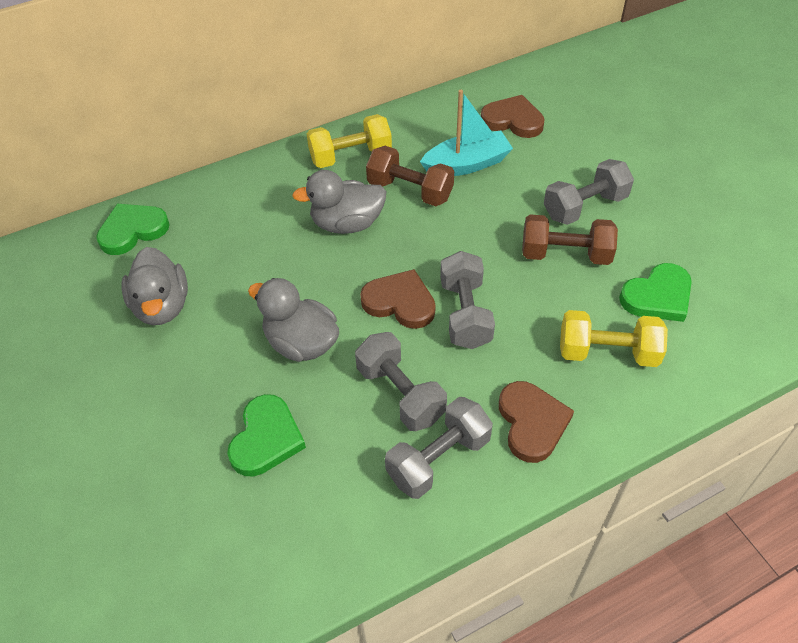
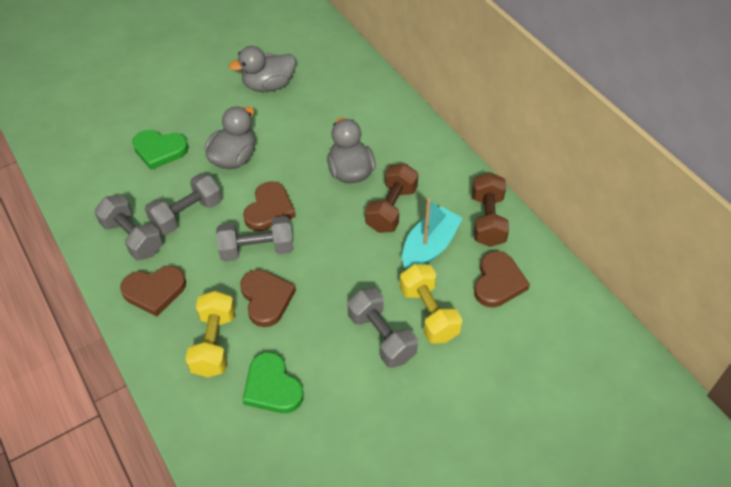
camera: 85 degrees right, 0 degrees up
(133, 230) = (337, 59): green heart -> none
(350, 156) = (430, 167): yellow dumbbell -> yellow dumbbell (428, 313)
(467, 164) = (429, 247): turquoise boat -> turquoise boat turned 120 degrees counterclockwise
(540, 303) = (266, 299): none -> brown heart
(565, 254) = (320, 319): brown dumbbell -> brown dumbbell (487, 220)

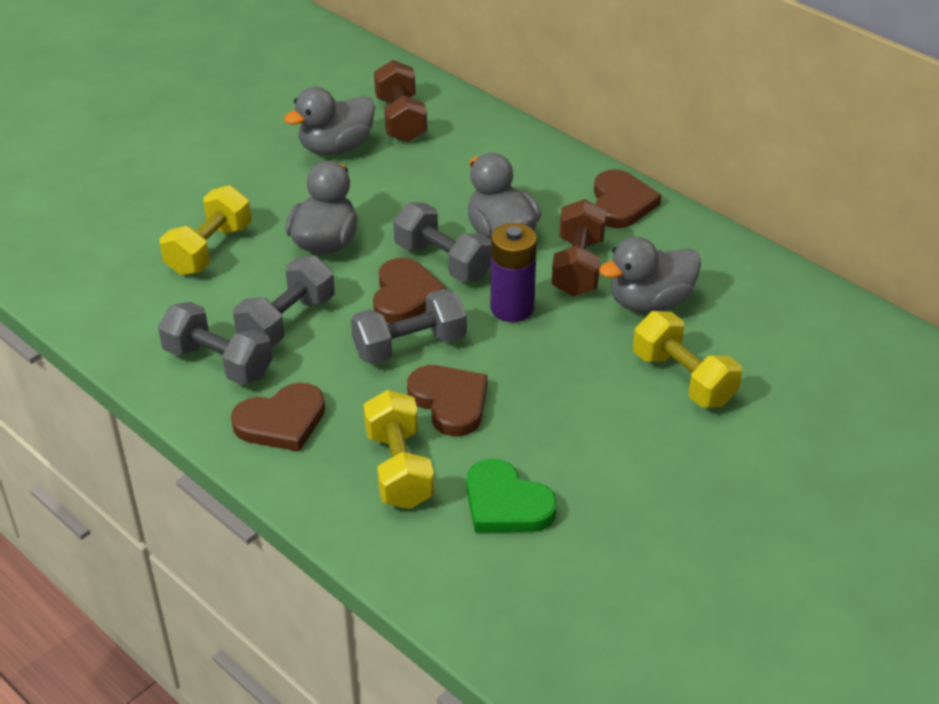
camera: 15 degrees left, 10 degrees down
(159, 150) = (209, 249): green heart -> yellow dumbbell
(335, 233) = (512, 308): none -> purple battery
(381, 337) = (631, 417): grey dumbbell -> grey dumbbell (443, 261)
(429, 247) = (650, 302): turquoise boat -> grey duck
(487, 220) = (714, 259): brown dumbbell -> brown dumbbell (400, 120)
(498, 282) = (759, 327): brown heart -> brown heart (621, 203)

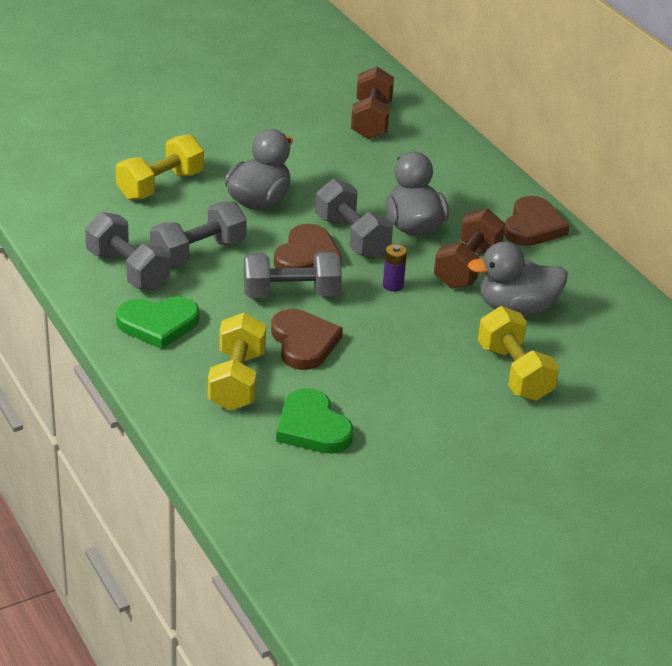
camera: 15 degrees right, 5 degrees down
(281, 421) = (158, 324): brown heart -> green heart
(336, 148) = (304, 130): grey duck -> none
(512, 308) = (393, 285): purple battery -> purple battery, size x0.53

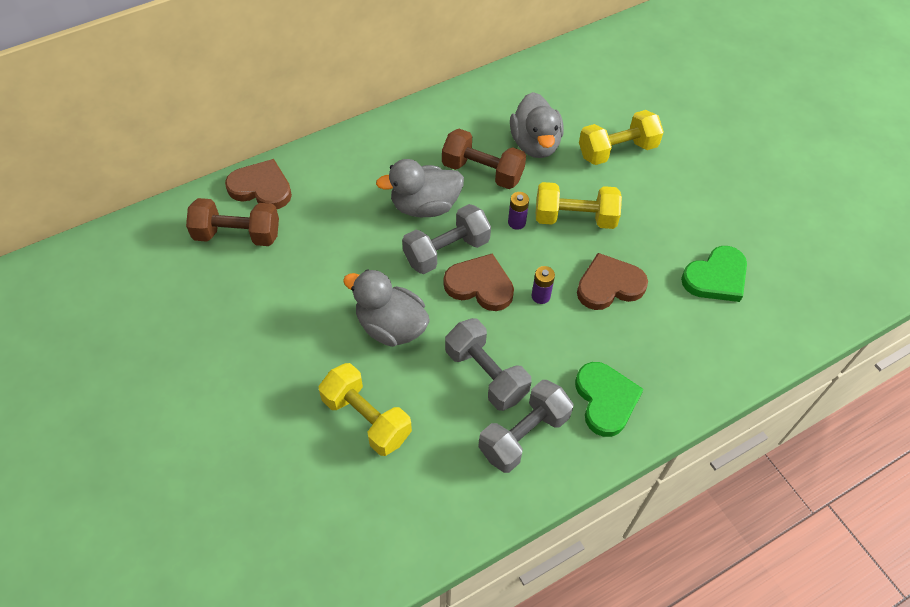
camera: 90 degrees left, 20 degrees up
(237, 381) = (671, 332): yellow dumbbell -> yellow dumbbell (575, 218)
(291, 294) = (540, 296): grey dumbbell -> purple battery
(533, 226) = (417, 126): brown heart -> brown heart (261, 188)

